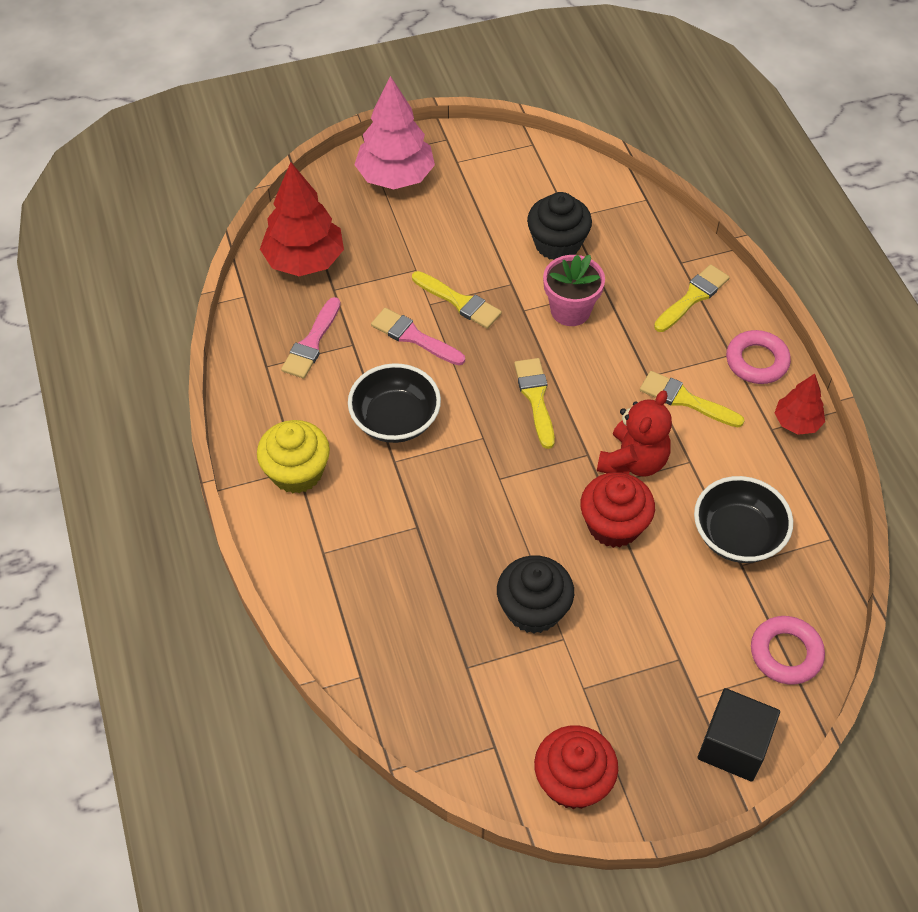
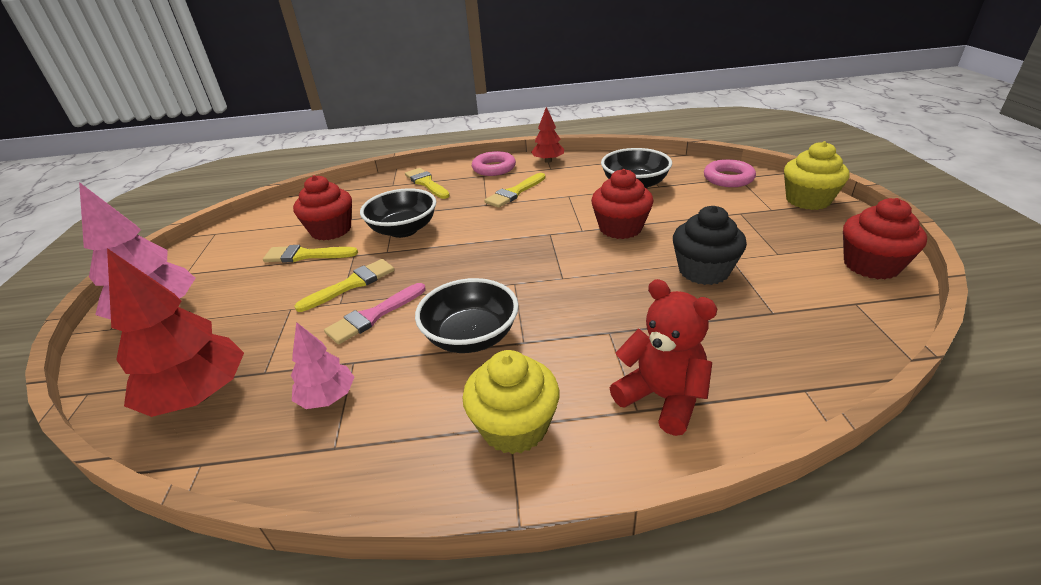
camera: 75 degrees left, 20 degrees down
(312, 343) = (327, 397): pink brush -> pink tree
(535, 398) = (483, 252): yellow brush -> yellow brush (306, 255)
(557, 244) = (331, 230): black cupcake -> red cupcake
(570, 310) = (403, 230): pink flower pot -> black bowl
(633, 461) = (562, 216): red teddy bear -> red teddy bear (662, 398)
(733, 745) = (808, 200): black cube -> yellow cupcake

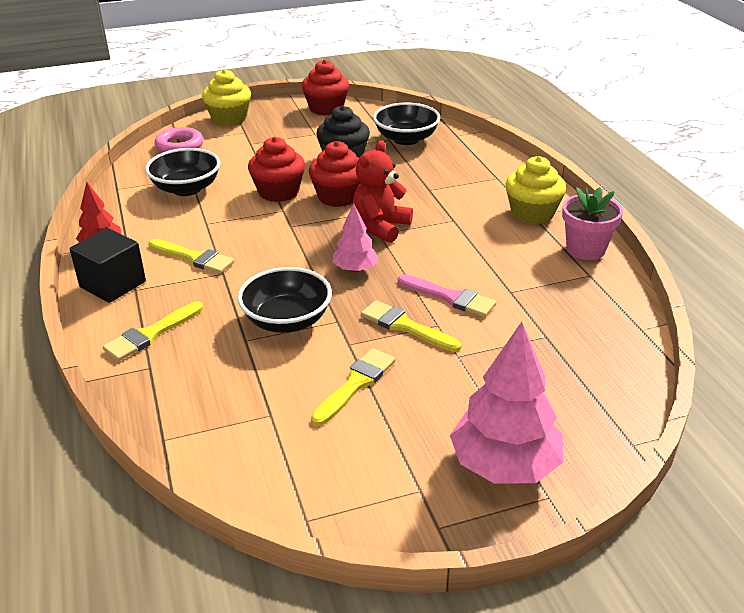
camera: 105 degrees left, 0 degrees up
(199, 395) = (589, 362): red tree -> none
(306, 255) = (355, 384): yellow brush -> yellow brush turned 135 degrees counterclockwise
(327, 397) = (552, 292): pink tree -> pink tree (355, 269)
(331, 230) = (290, 384): red cupcake -> red cupcake (338, 197)
(392, 464) = (585, 249): none -> pink flower pot
(471, 337) = (457, 242): black bowl -> black bowl (406, 139)
(494, 168) = (113, 284): pink ring -> black cube
(662, 398) = (483, 171): red teddy bear -> red teddy bear (381, 227)

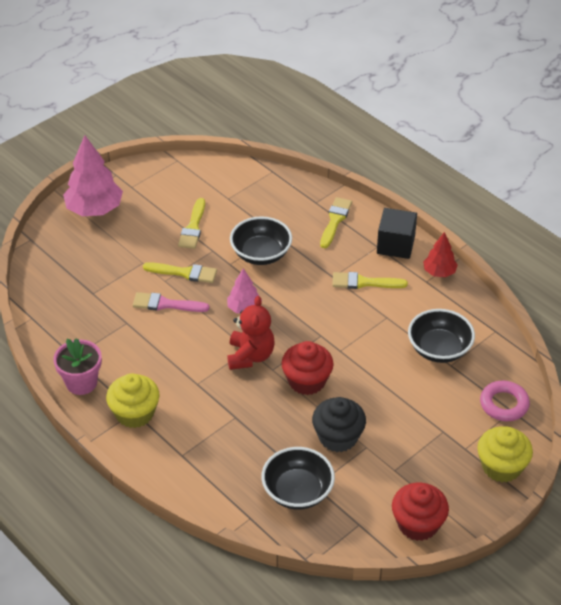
camera: 155 degrees right, 10 degrees up
(278, 192) = (360, 370): red cupcake -> none

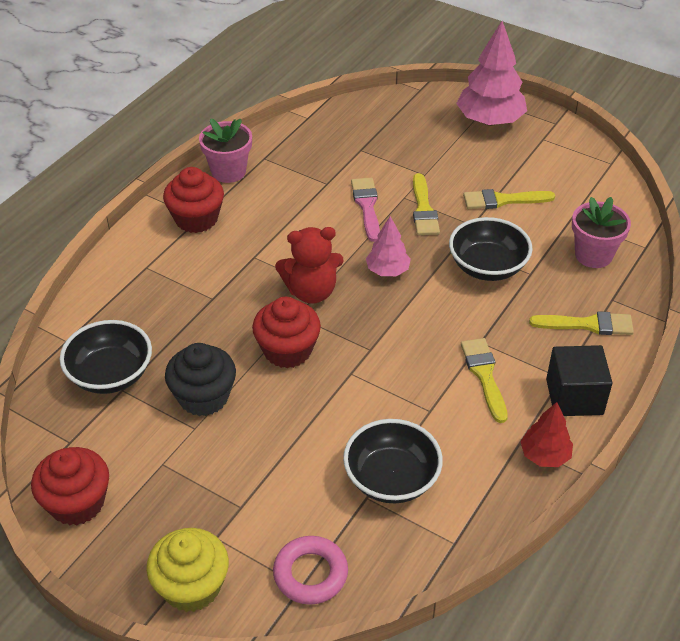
camera: 75 degrees right, 0 degrees up
(135, 413) = (196, 219): yellow cupcake -> red cupcake
(270, 198) = (593, 255): none -> pink flower pot

